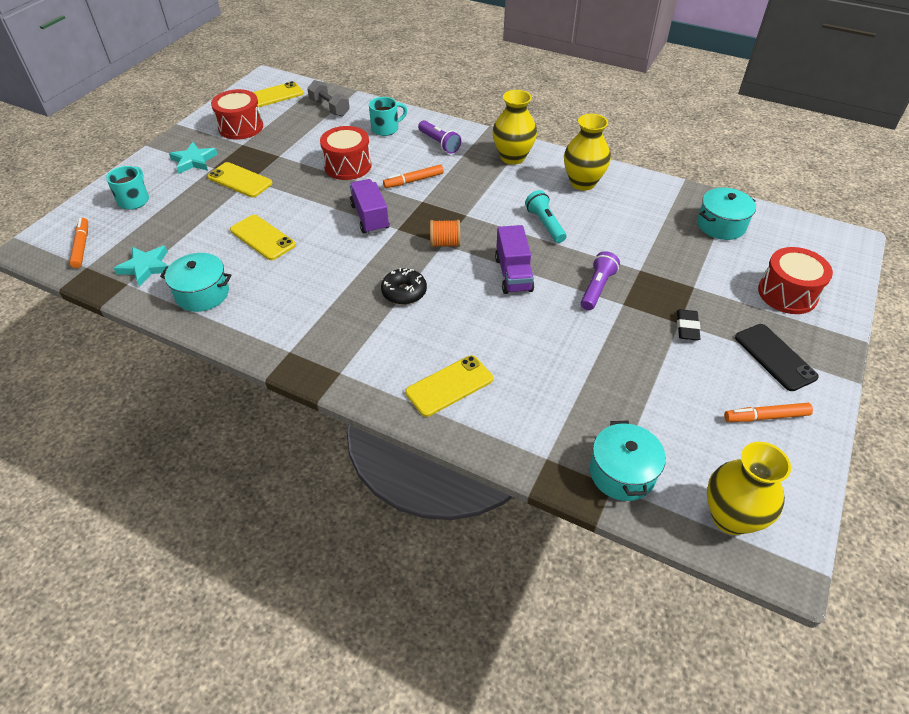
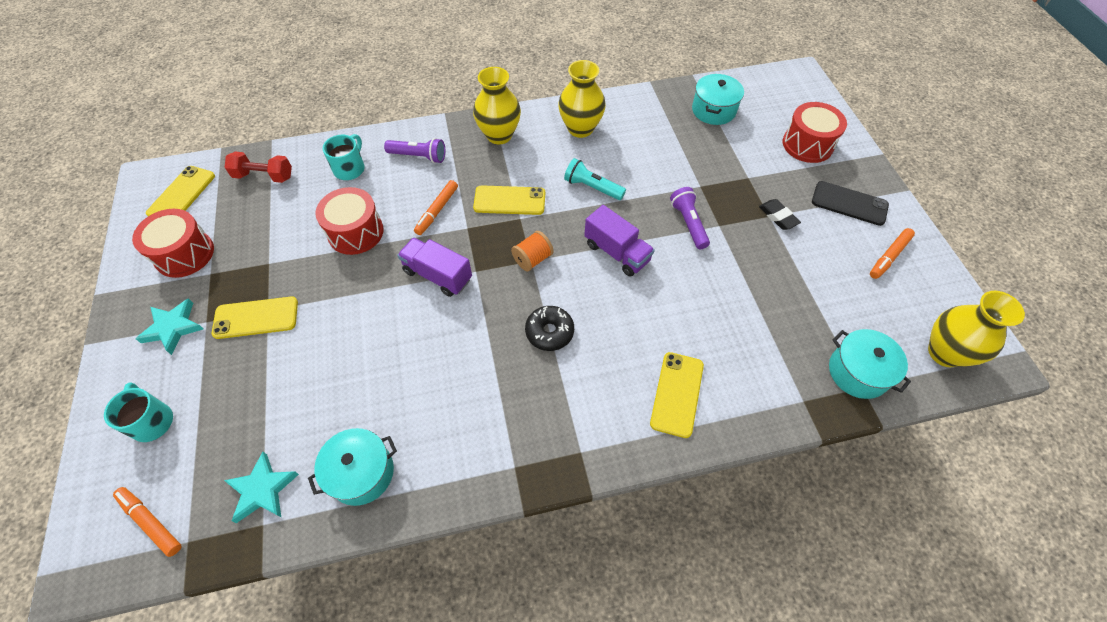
camera: 40 degrees left, 10 degrees up
(262, 237) = (355, 367): yellow phone -> yellow phone (509, 200)
(329, 108) = (264, 176): grey dumbbell -> red dumbbell

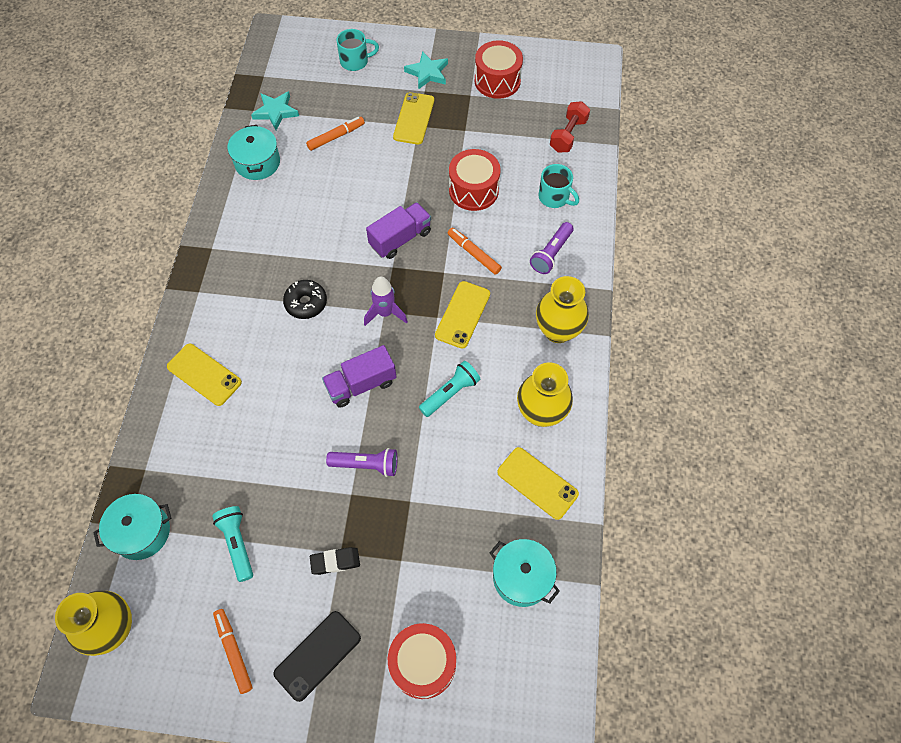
camera: 110 degrees right, 5 degrees up
(151, 522) = (285, 60): orange marker -> orange marker (336, 137)
(182, 194) = (566, 81): yellow phone -> yellow phone (537, 483)
(532, 259) = (385, 313): orange spool -> purple rocket
(813, 289) = (237, 544): none -> turquoise flashlight

